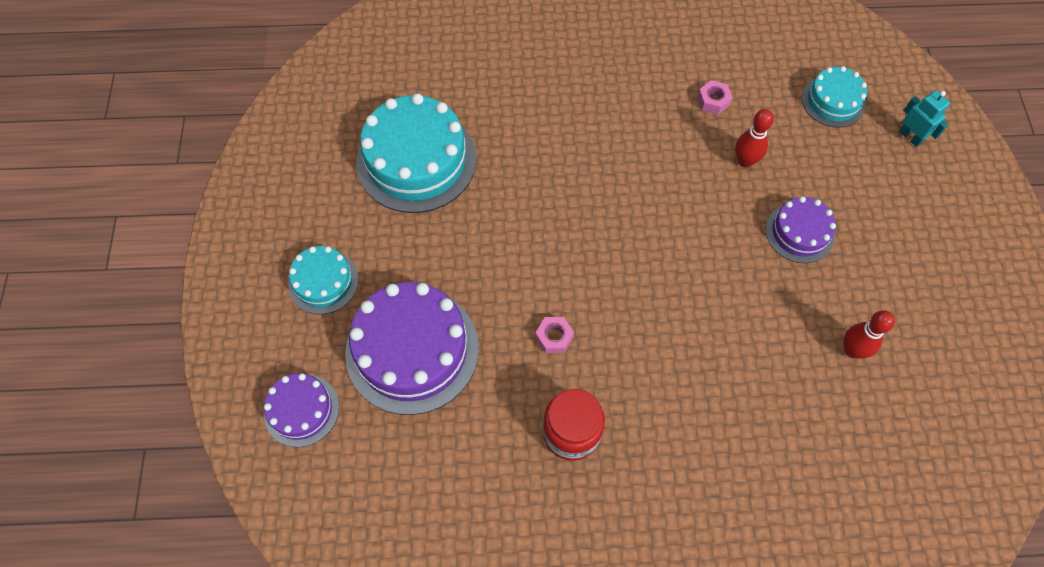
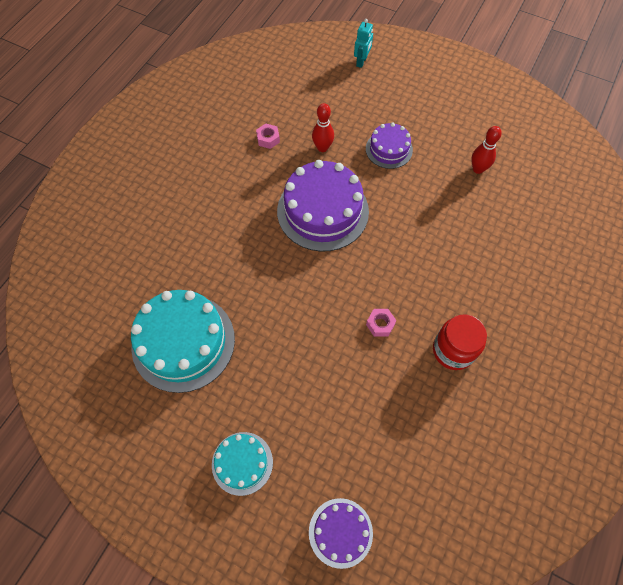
camera: 60 degrees left, 0 degrees up
(412, 350) = (337, 424): purple cake -> purple cake (322, 211)
(833, 101) = (312, 81): turquoise cake -> none
(910, 137) = (361, 62): turquoise robot -> turquoise robot turned 120 degrees clockwise

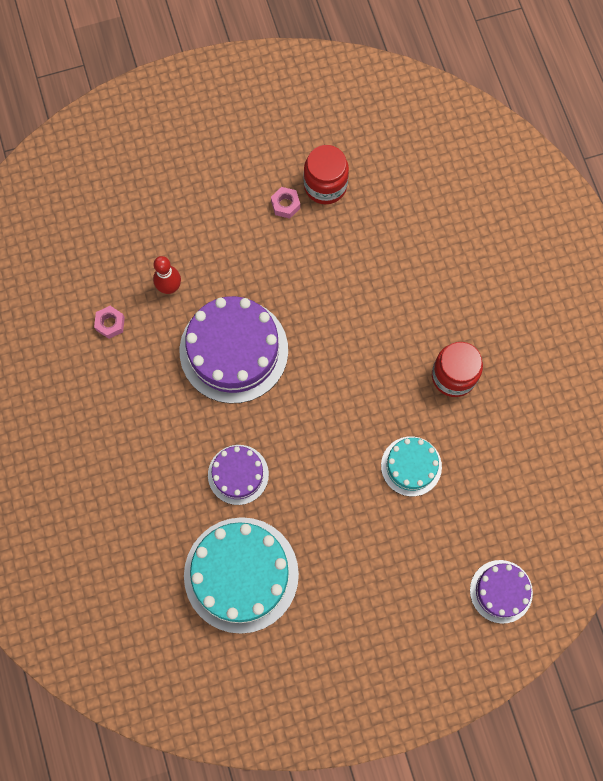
camera: 45 degrees left, 10 degrees up
(242, 463) = (385, 616): turquoise cake -> turquoise cake (411, 466)
(361, 62) = (111, 158): turquoise robot -> none
(380, 324) = (379, 408): pink nut -> pink nut (285, 205)
(389, 149) = (230, 235): purple cake -> purple cake (238, 474)
(478, 169) = (325, 185): red bowling pin -> red jar

